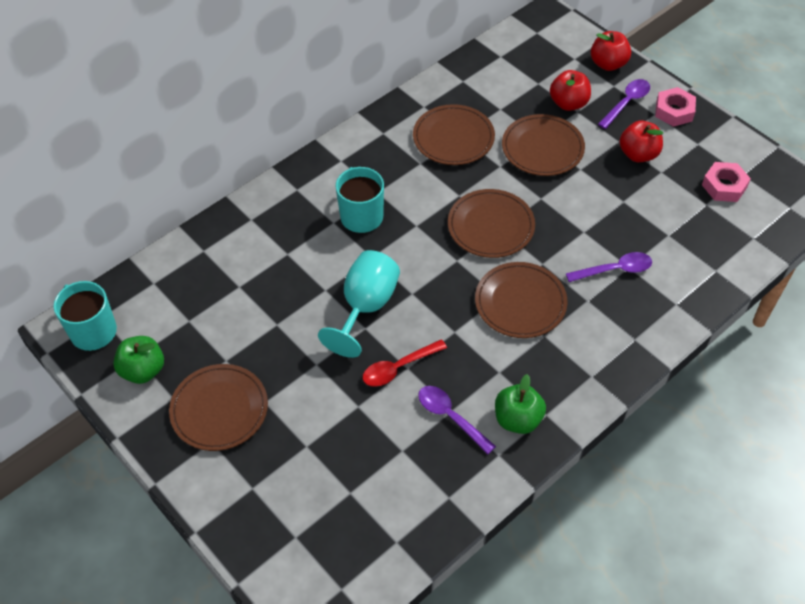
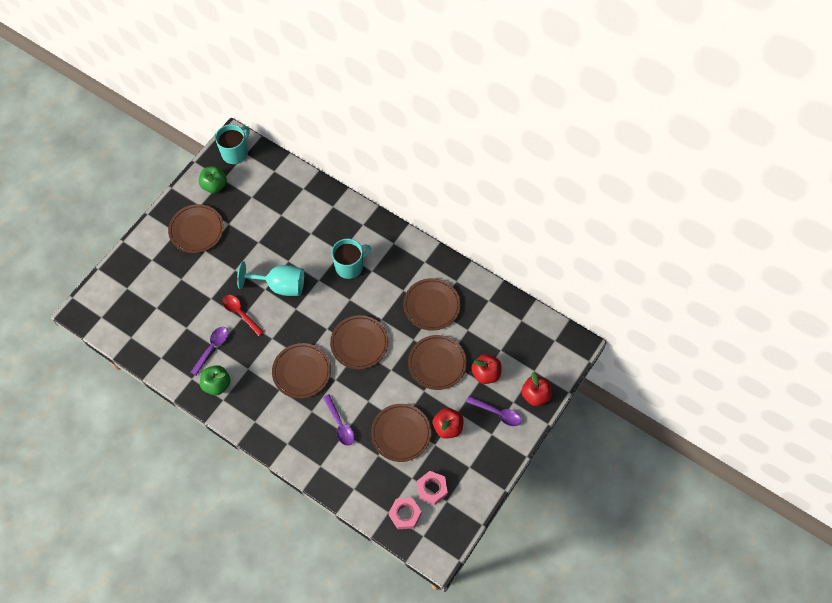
camera: 75 degrees right, 10 degrees up
(639, 204) = (401, 433): none -> brown plate
(674, 111) = (498, 447): pink nut -> pink nut (405, 514)

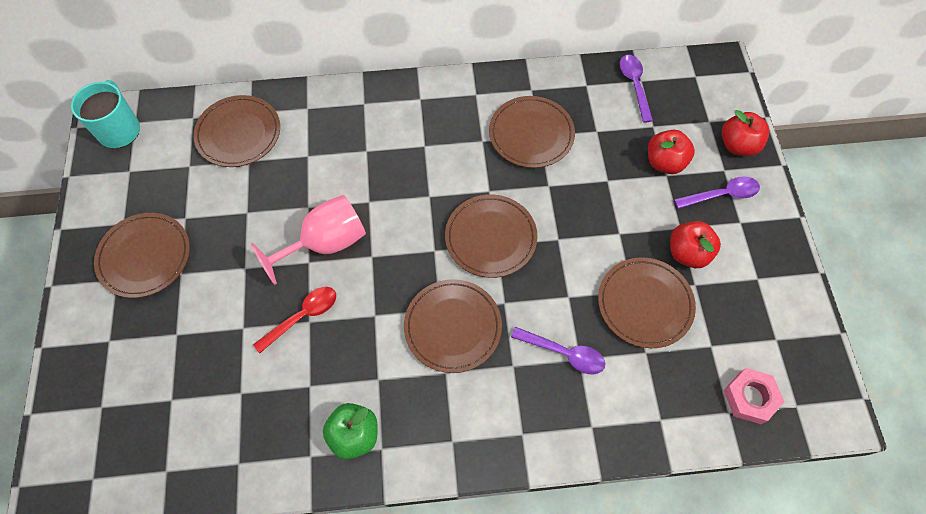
camera: 40 degrees left, 0 degrees up
(212, 348) = (303, 391): purple spoon -> purple spoon (634, 85)
(214, 185) = (123, 186): green apple -> none
(240, 313) = (302, 316): red spoon -> red spoon turned 135 degrees clockwise
(280, 285) = (325, 243): turquoise goblet -> pink goblet
(350, 266) = (392, 159): turquoise mug -> none
(432, 489) = (746, 339): pink nut -> none
(437, 363) = (602, 192): brown plate -> brown plate (238, 133)

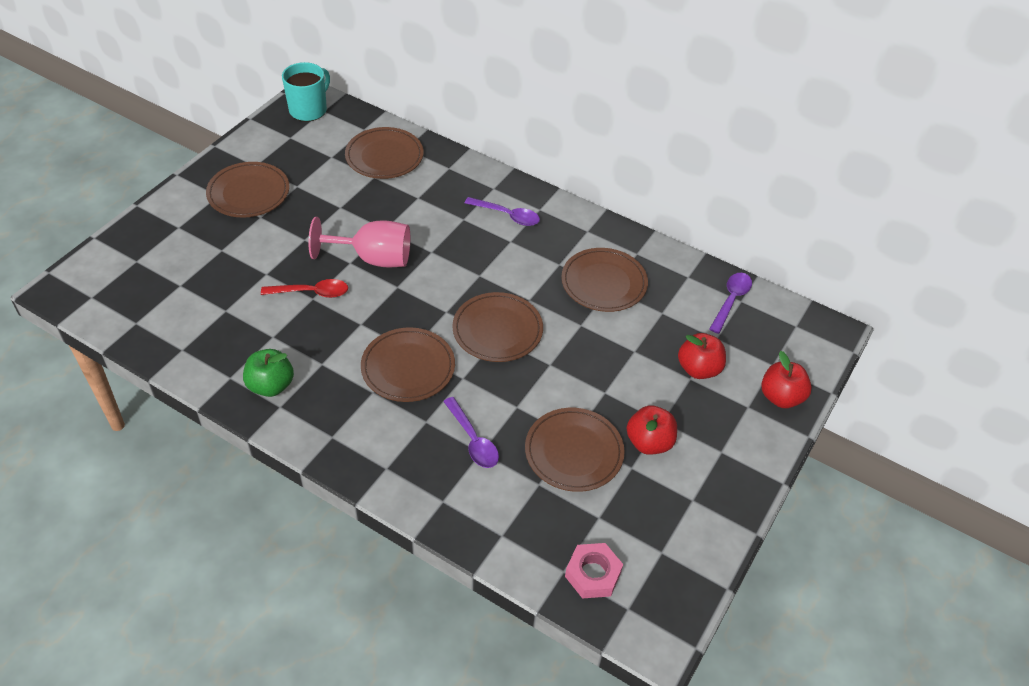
camera: 35 degrees right, 15 degrees down
(721, 195) = (725, 422): purple spoon -> purple spoon (507, 215)

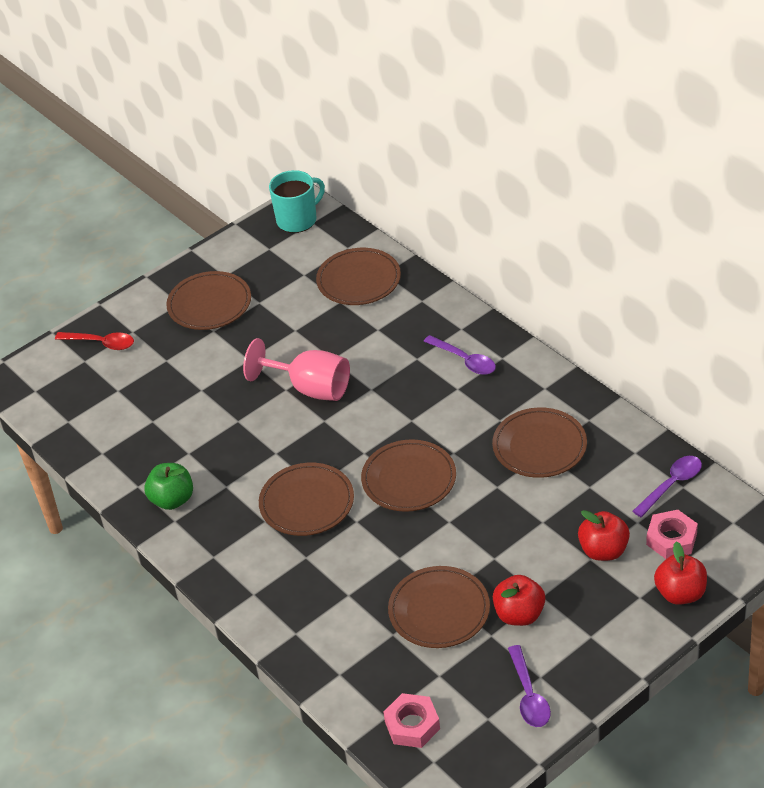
camera: 25 degrees right, 5 degrees down
(311, 292) = (238, 415): red spoon -> red spoon (101, 343)
(473, 440) = (344, 582): purple spoon -> purple spoon (529, 695)
(752, 349) = (671, 539): none -> pink nut

